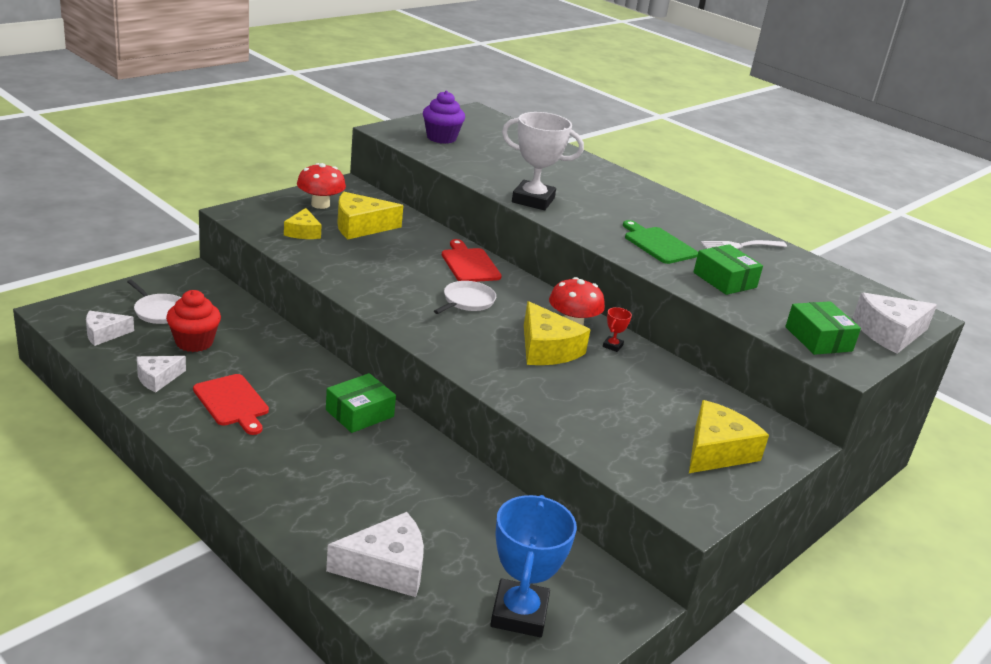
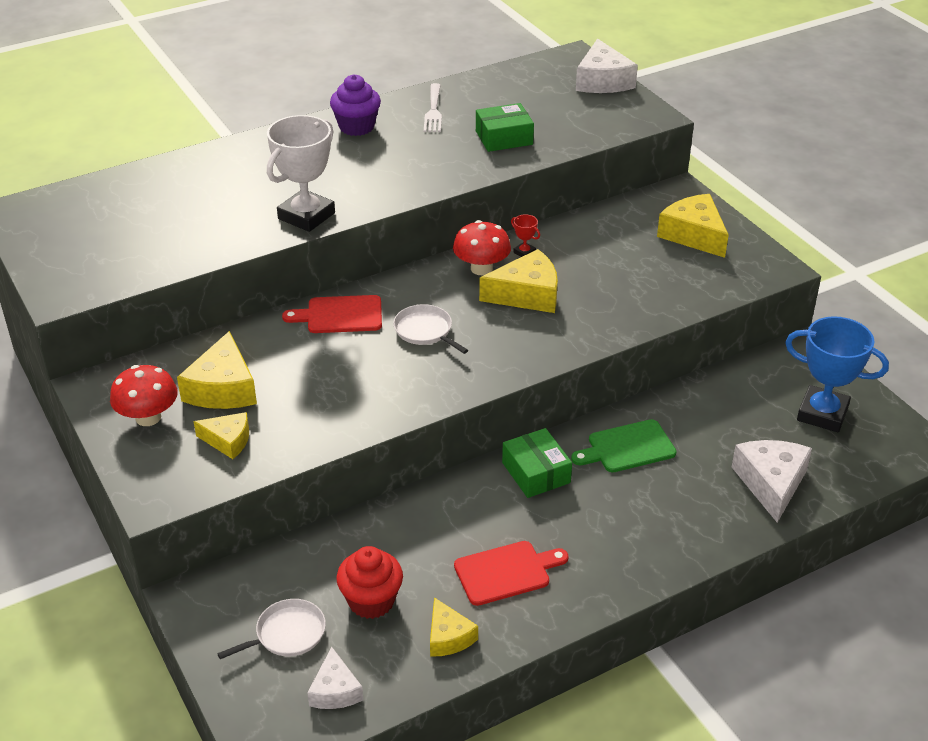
camera: 70 degrees left, 10 degrees up
(157, 378) = (448, 637): white cheese -> yellow cheese
(441, 138) = (100, 254): purple cupcake -> purple cupcake (356, 127)
(658, 244) = (425, 158): green cutting board -> green cutting board (627, 447)
(818, 339) = (612, 118): green box -> none

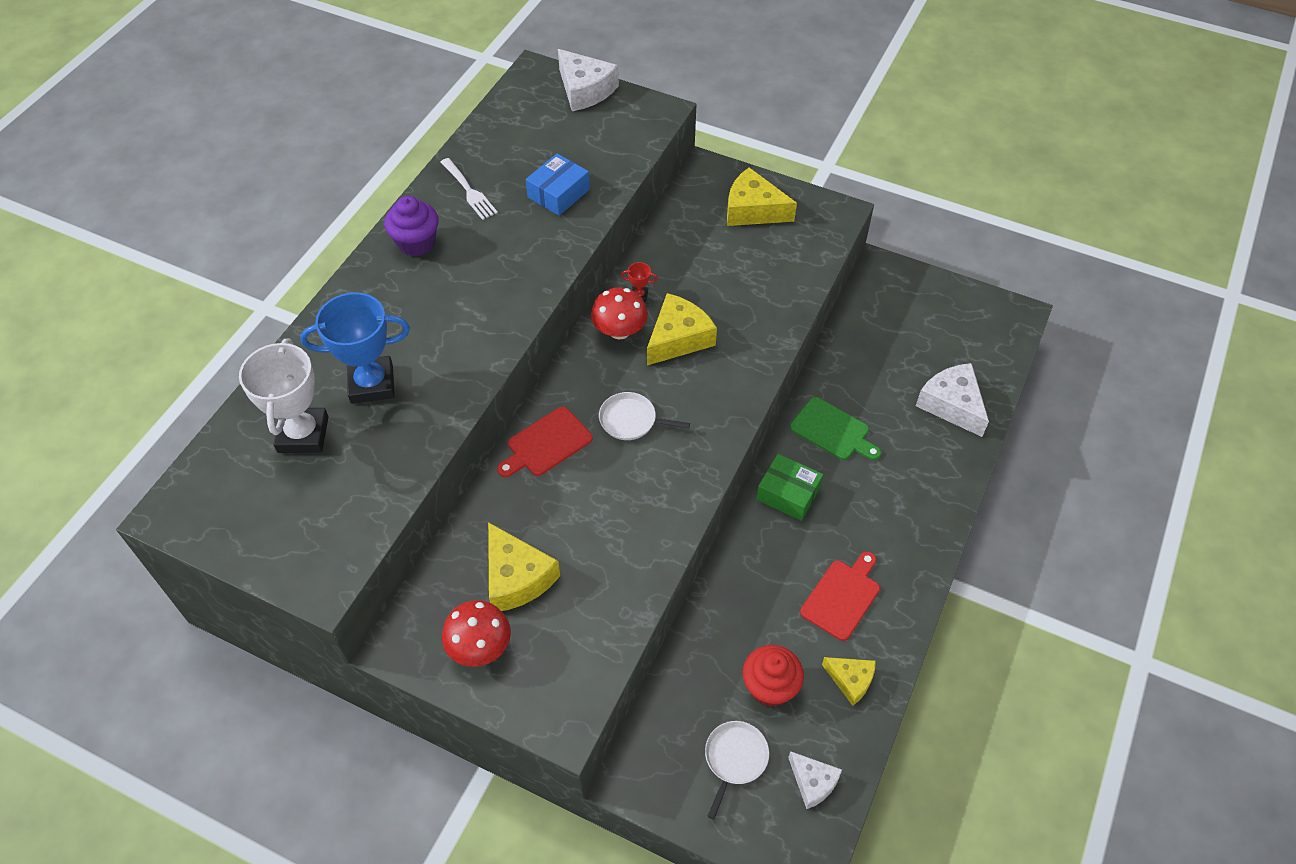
camera: 35 degrees left, 15 degrees up
(228, 441) = (571, 627): yellow cheese -> none
(306, 216) = (466, 368): white trophy -> white trophy (303, 434)
(504, 138) = (558, 193): green box -> blue box
(627, 447) = (832, 431): green cutting board -> green cutting board turned 90 degrees counterclockwise
(822, 414) = (936, 322): blue trophy -> blue trophy (372, 384)

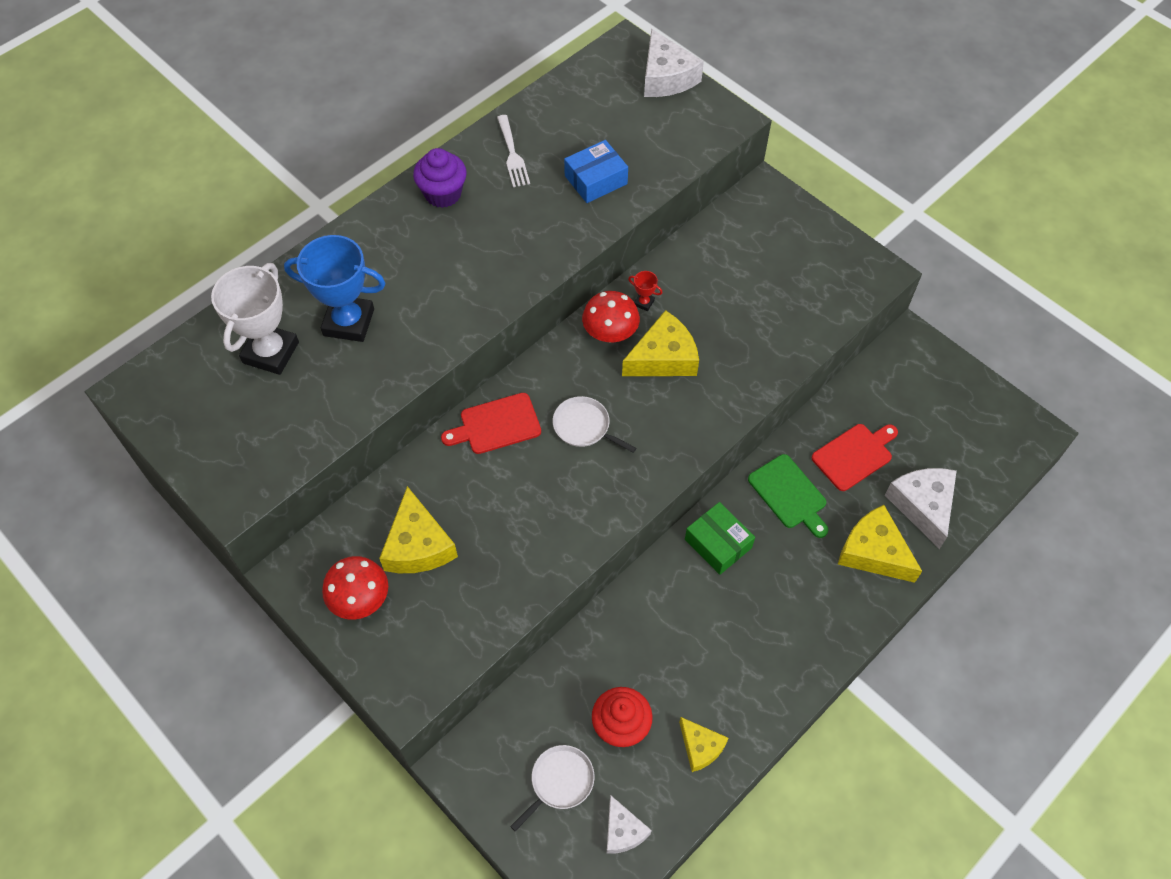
camera: 20 degrees right, 5 degrees up
(753, 210) = (794, 245): yellow cheese -> yellow cheese (873, 552)
(842, 597) = (727, 663): red cutting board -> red cutting board (854, 455)

